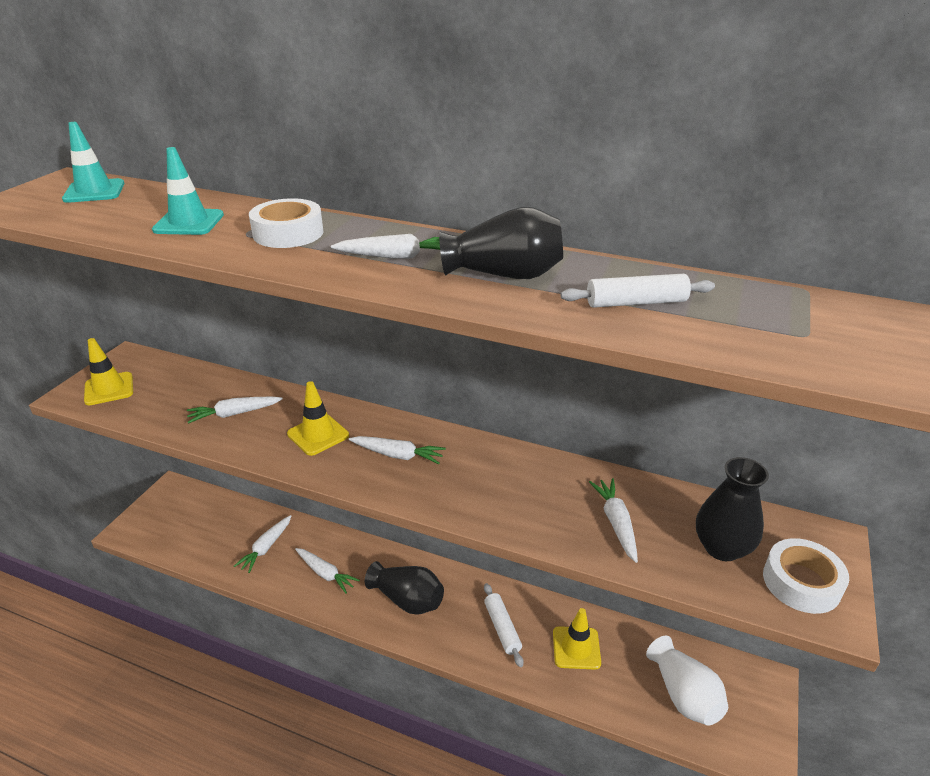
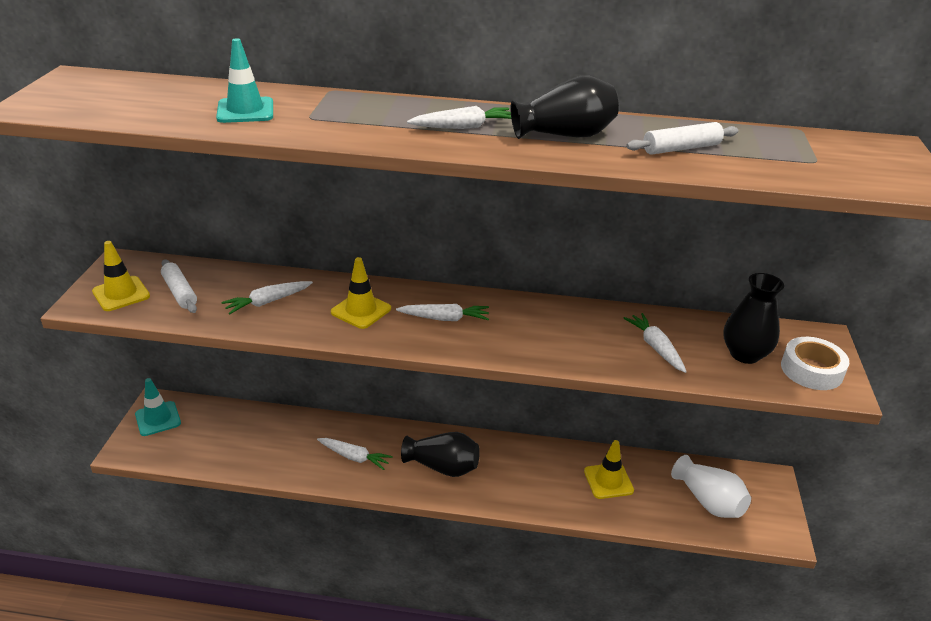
camera: 15 degrees left, 0 degrees up
(94, 191) = (118, 87): turquoise traffic cone -> turquoise traffic cone (158, 419)
(266, 548) = (284, 444): white carrot -> none
(288, 233) = (349, 114): white tape -> none
(502, 628) = (538, 476): white rolling pin -> white rolling pin (180, 292)

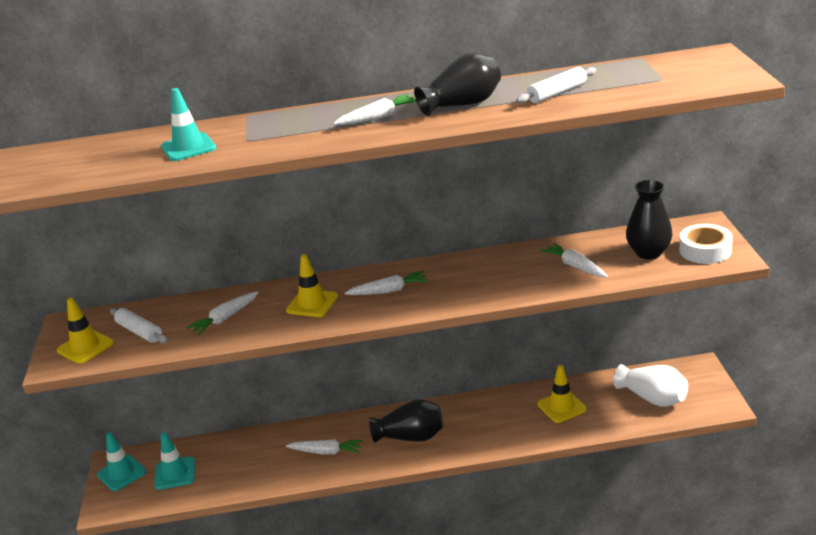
camera: 10 degrees left, 5 degrees down
(205, 435) = (175, 473): none -> turquoise traffic cone

